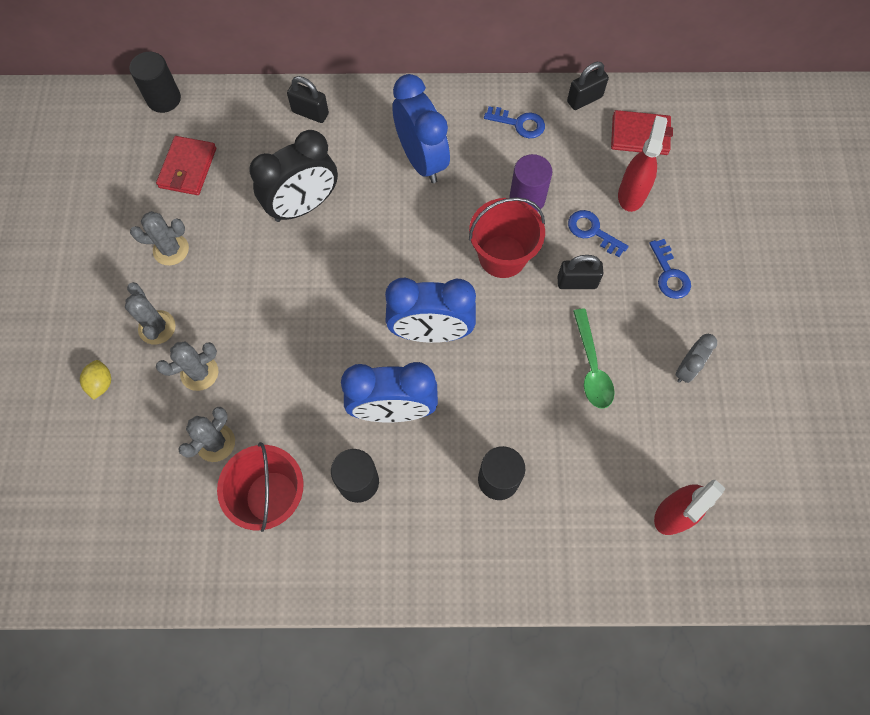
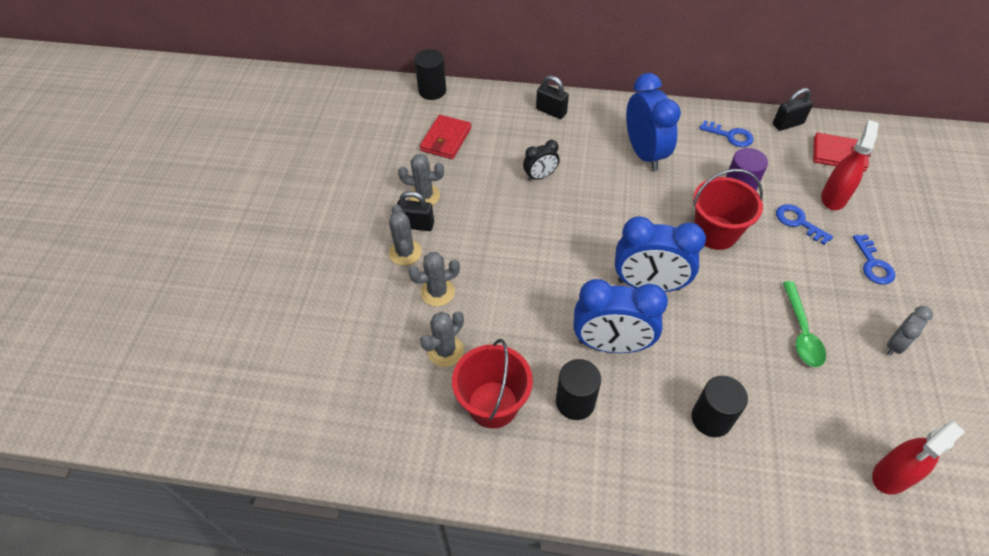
camera: 10 degrees right, 15 degrees down
(101, 383) = (351, 290): yellow lemon -> none
(303, 206) = (540, 176): black clock -> black clock, size x0.52
(577, 282) = (785, 261): black padlock -> black padlock (416, 225)

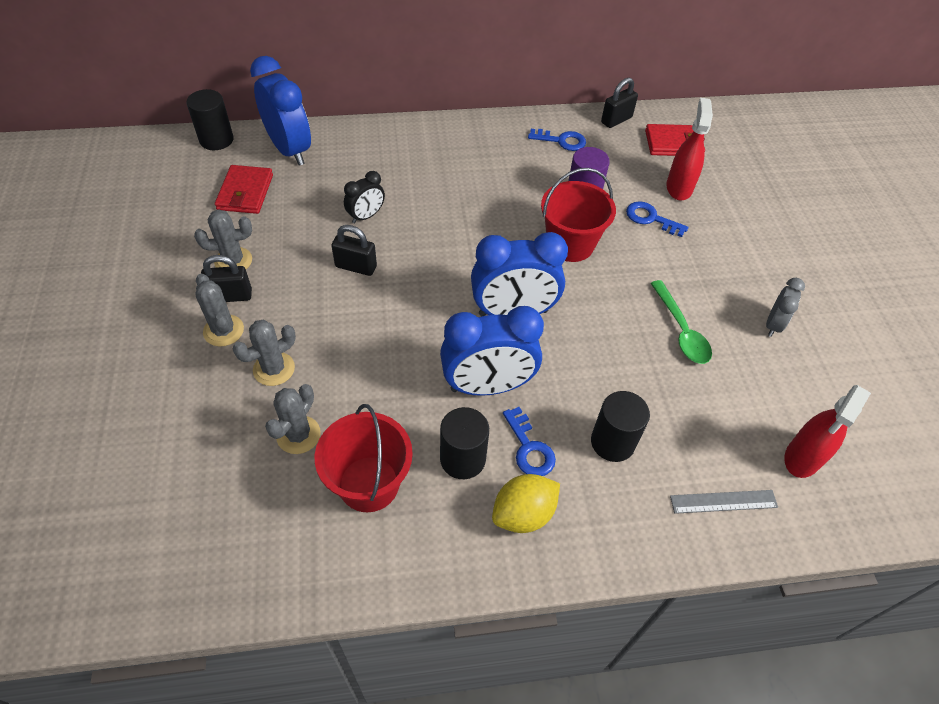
camera: 20 degrees left, 0 degrees up
(551, 111) = (362, 143): black padlock -> black padlock (356, 266)
(616, 461) = (523, 514): none -> yellow lemon
(644, 153) = (476, 173): blue clock -> blue clock (289, 150)
(802, 496) = (723, 501): none -> grey ruler
(873, 264) = (733, 248): blue key -> blue key (529, 448)

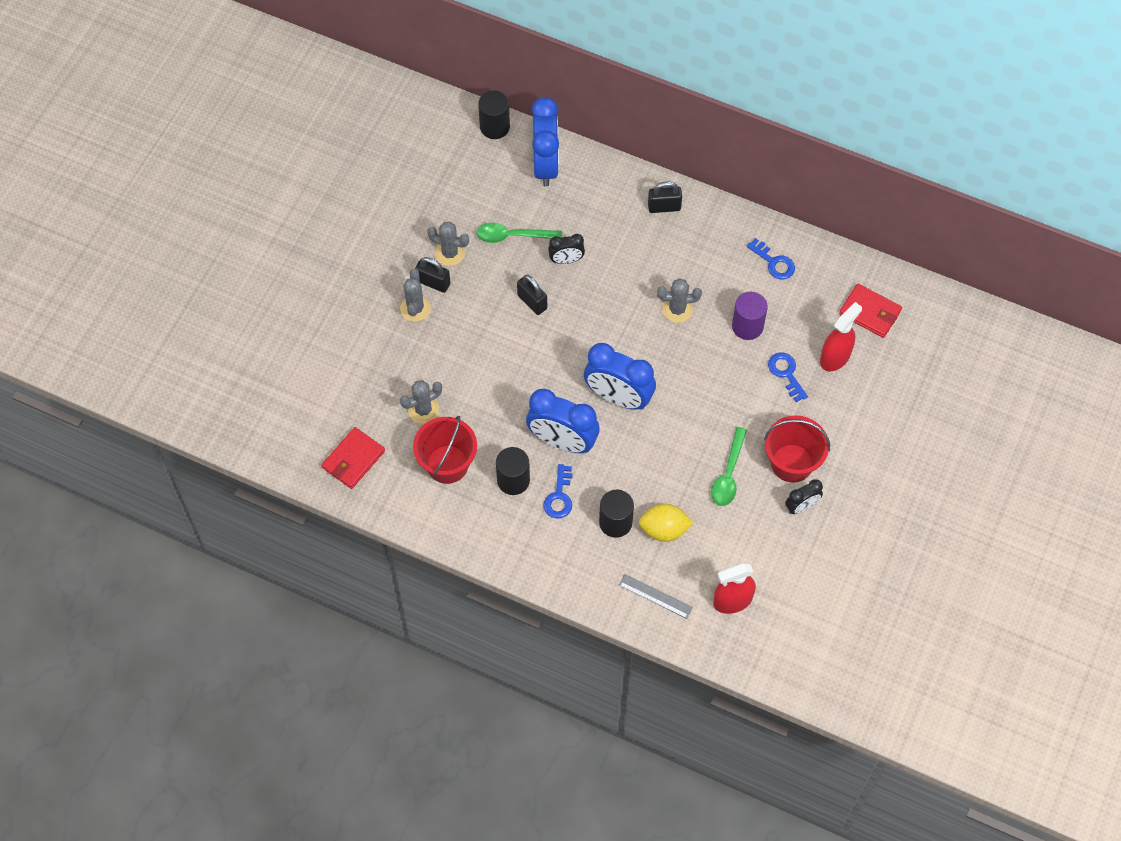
camera: 35 degrees right, 10 degrees up
(245, 192) = (490, 193): red wallet -> red wallet (353, 459)
(274, 369) = (432, 355): grey cactus -> grey cactus (677, 309)
(294, 218) = (512, 236): none -> green spoon
(523, 514) = (526, 533): yellow lemon -> yellow lemon (664, 529)
(570, 244) = (703, 363): red bucket -> red bucket (792, 463)
(616, 120) = (840, 263): black padlock -> black padlock (664, 207)
(773, 324) = (801, 506): grey clock -> black clock

